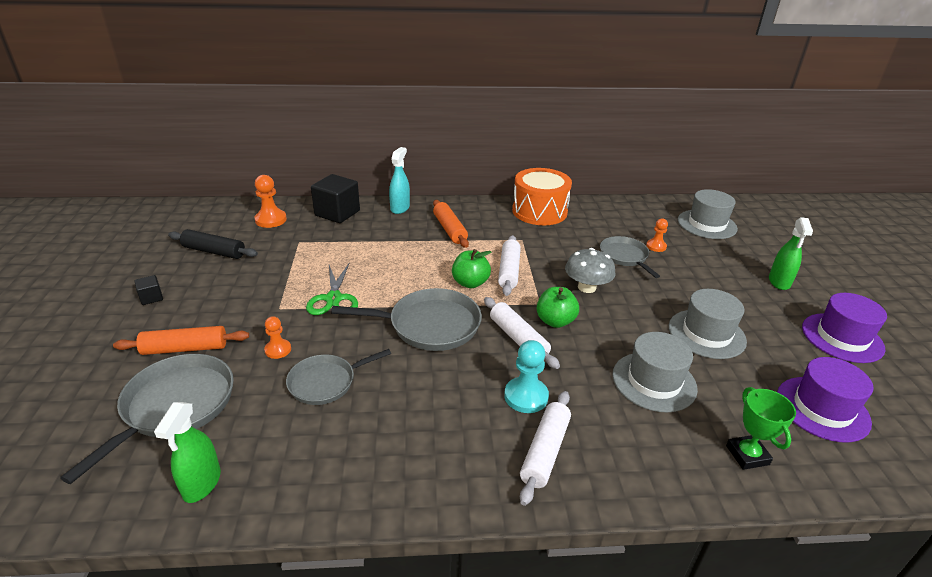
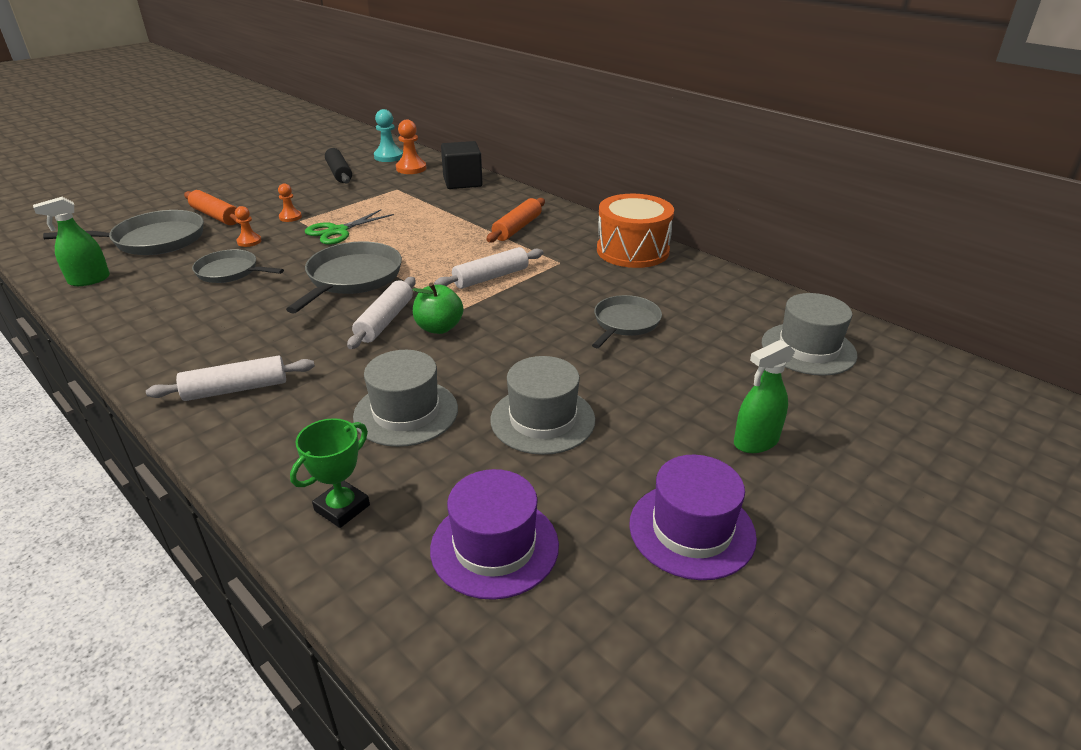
camera: 50 degrees right, 0 degrees up
(151, 298) = (258, 183): black cube -> none
(400, 208) = (515, 197): turquoise spray bottle -> none
(430, 325) = (352, 278): grey pan -> grey pan turned 120 degrees counterclockwise
(470, 283) = (442, 269): green apple -> none
(526, 396) = (303, 354): turquoise pawn -> turquoise pawn (388, 157)
(587, 287) = (525, 323): grey mushroom -> none
(656, 246) = (684, 333): orange pawn -> orange pawn (290, 217)

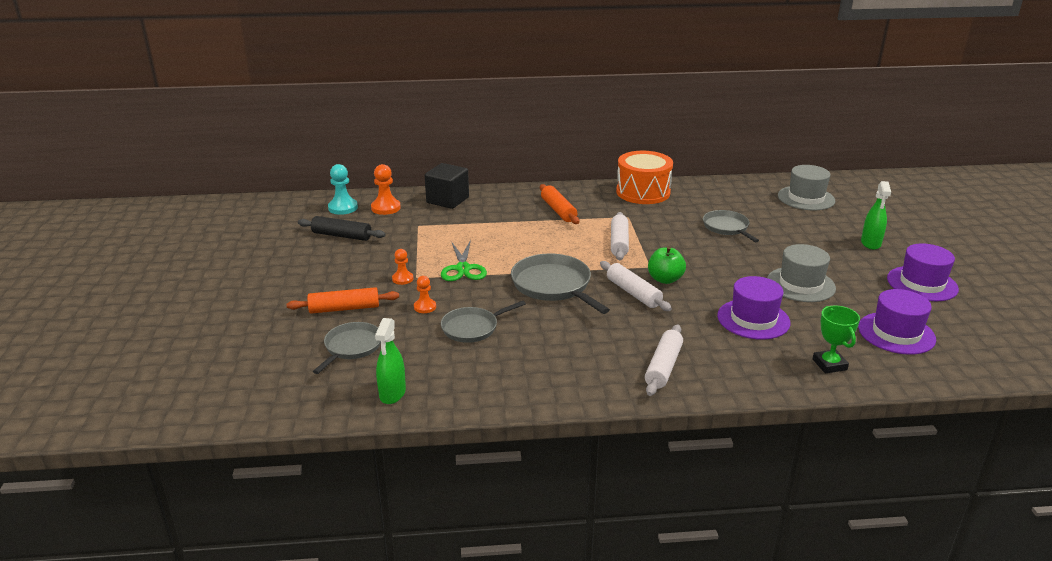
camera: 50 degrees left, 5 degrees down
(154, 240) = (352, 347): grey pan -> grey pan, size x0.65
(406, 412) = (753, 319): grey hat -> purple hat

